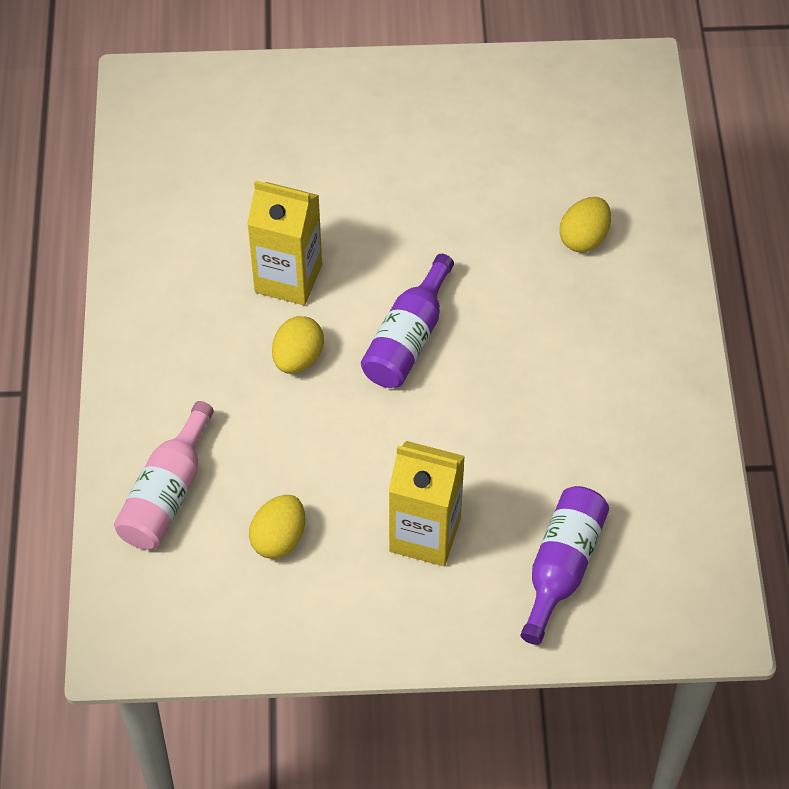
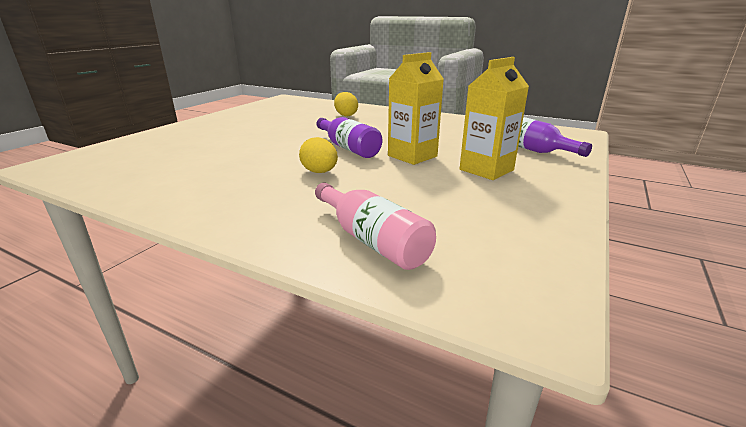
camera: 60 degrees left, 30 degrees down
(279, 539) = (457, 208): yellow egg -> none
(288, 278) = (261, 162): yellow carton -> yellow carton (412, 156)

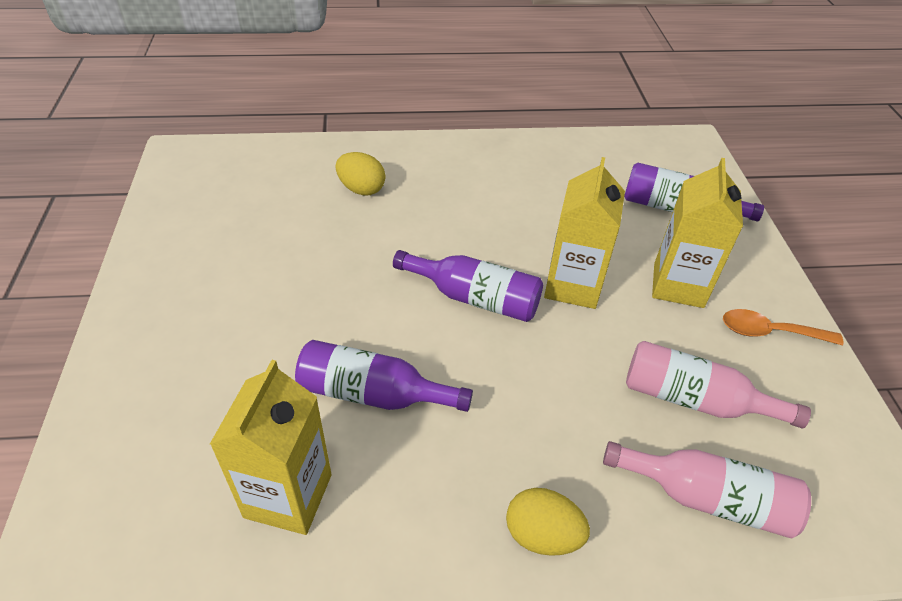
camera: 35 degrees left, 20 degrees up
(162, 171) = (288, 496): none -> yellow carton
(249, 158) = (373, 394): none -> purple bottle
(320, 172) = (508, 383): yellow egg -> yellow egg (542, 535)
(428, 206) = (695, 400): none -> pink bottle
(534, 199) = (770, 332): none -> orange spoon

